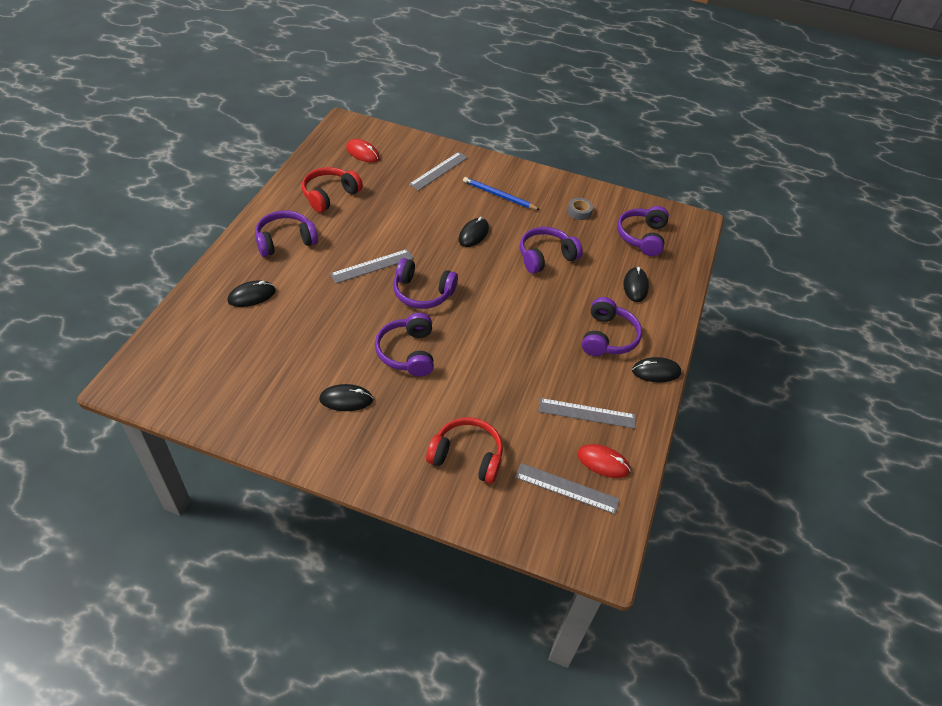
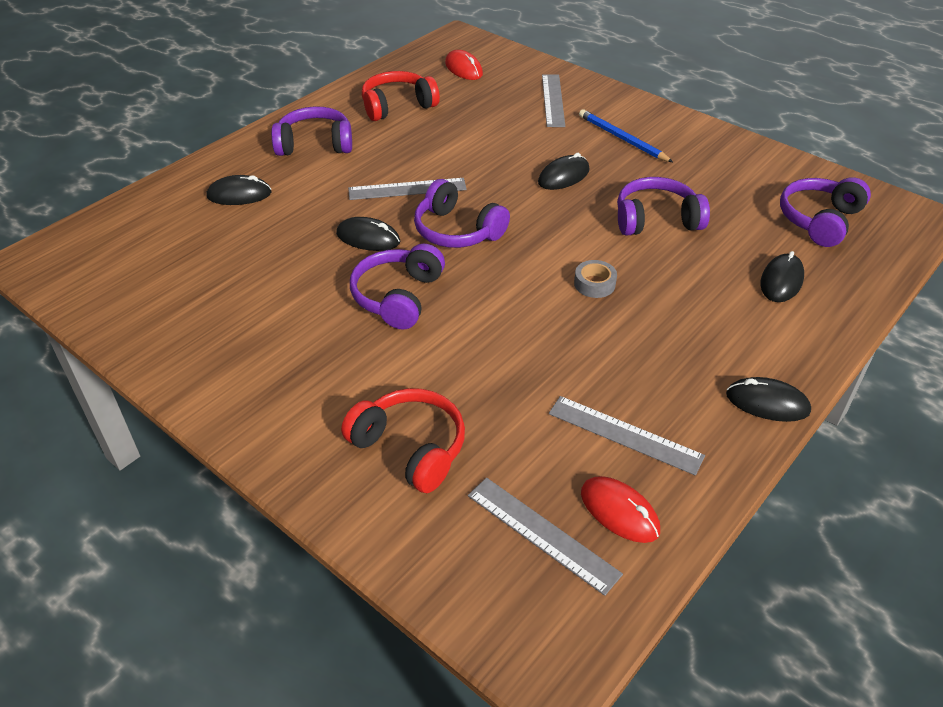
camera: 25 degrees right, 5 degrees down
(346, 399) = (284, 335): black mouse -> black mouse (368, 238)
(439, 171) = (552, 100): grey ruler -> grey ruler turned 60 degrees counterclockwise
(579, 212) = (732, 175): grey tape -> grey tape (594, 284)
(607, 337) = (706, 338): purple headphones -> none

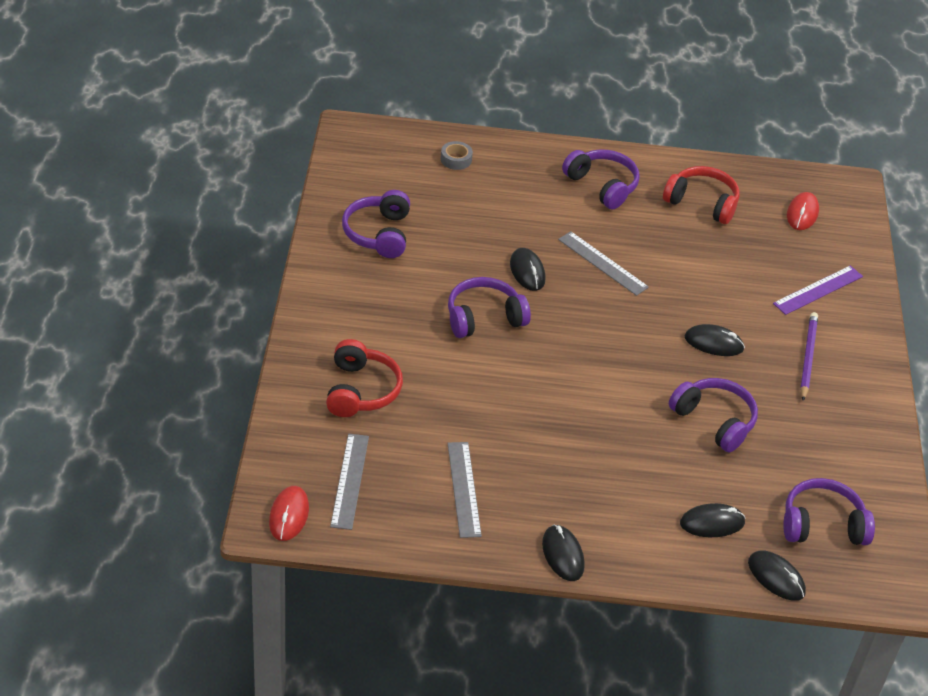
camera: 50 degrees right, 0 degrees up
(239, 195) = (505, 182): black mouse -> black mouse (776, 577)
(457, 231) = (583, 314): purple headphones -> purple headphones (378, 234)
(552, 100) = (818, 290): grey ruler -> purple ruler
(594, 284) = (599, 415): grey tape -> grey tape (456, 159)
(619, 512) = (397, 510): red mouse -> red mouse (289, 515)
(622, 139) = (807, 357): blue pencil -> purple pencil

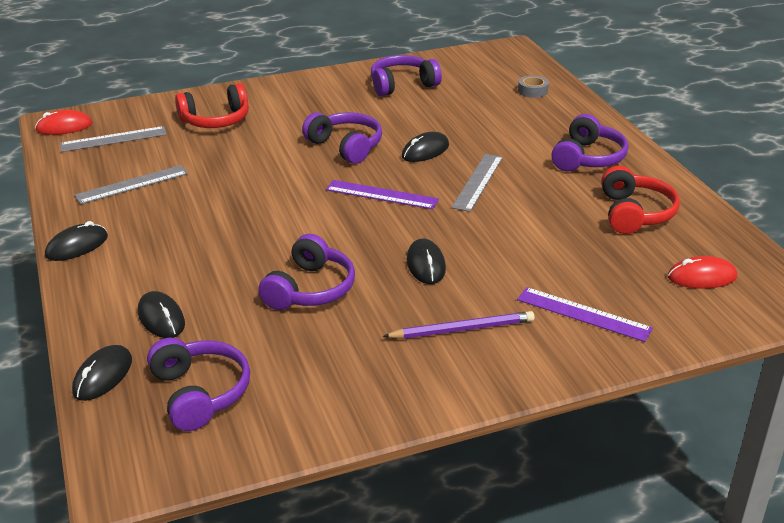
camera: 70 degrees right, 10 degrees down
(589, 327) = (381, 195): none -> purple ruler

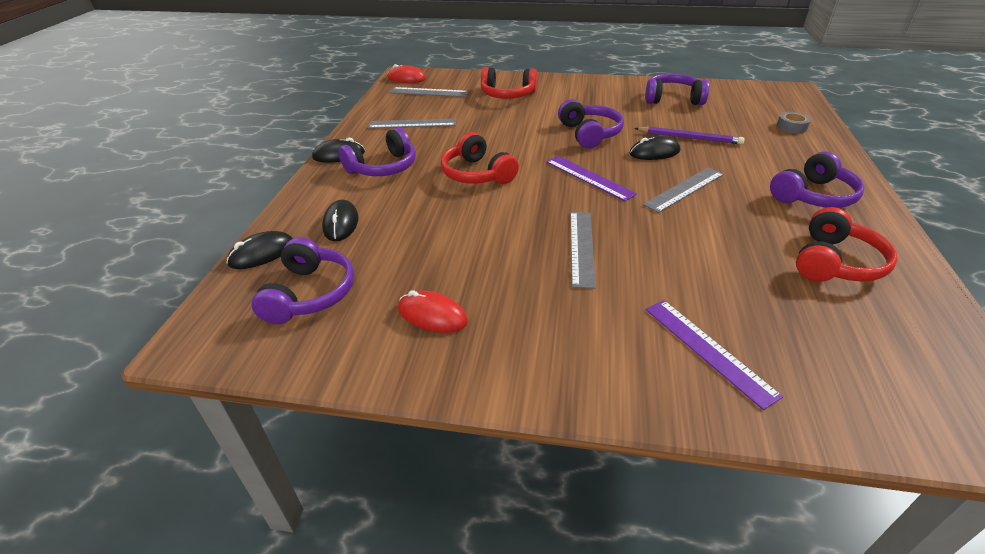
camera: 30 degrees right, 5 degrees up
(263, 223) = (477, 174): none -> red headphones
(310, 289) = (467, 237): purple headphones -> purple headphones (383, 167)
(426, 265) = (581, 247): black mouse -> grey ruler
(462, 329) = (569, 319): purple pencil -> purple pencil (689, 138)
(702, 277) = (883, 358): red mouse -> red mouse (432, 315)

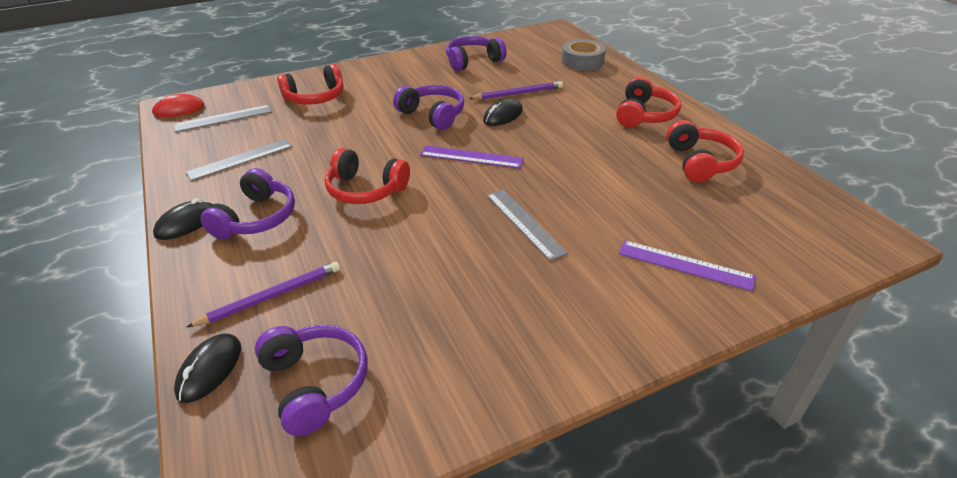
camera: 35 degrees left, 0 degrees up
(341, 223) = (271, 296): black mouse -> purple pencil
(432, 315) = (460, 342): red mouse -> none
(684, 189) = (555, 141): grey ruler -> none
(791, 127) = (582, 61): grey tape -> grey tape, size x1.69
(813, 196) = (644, 115): purple headphones -> red headphones

